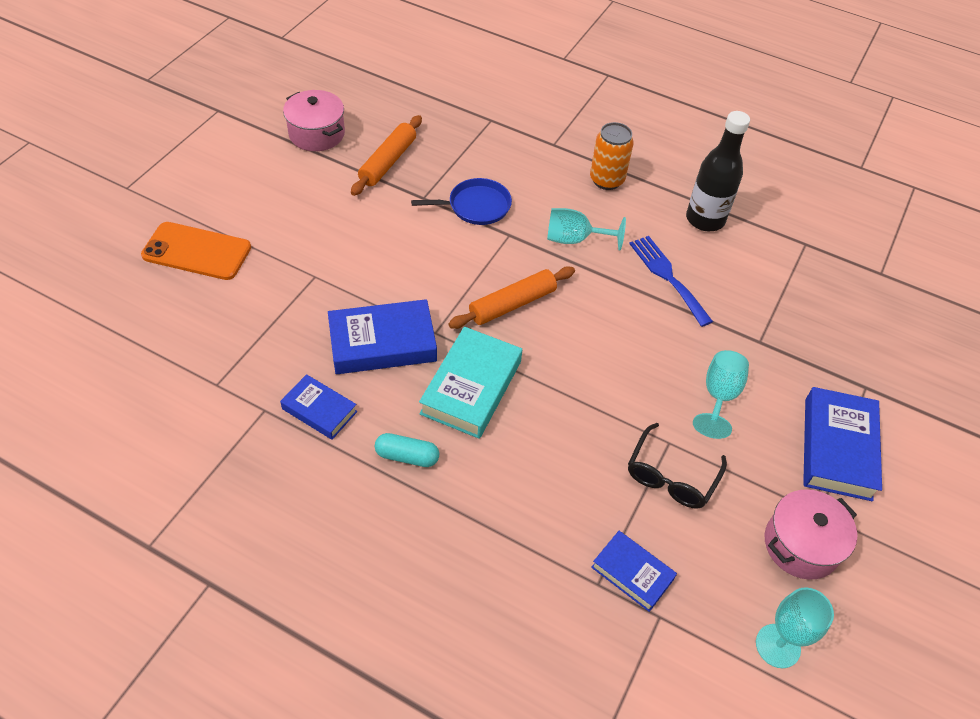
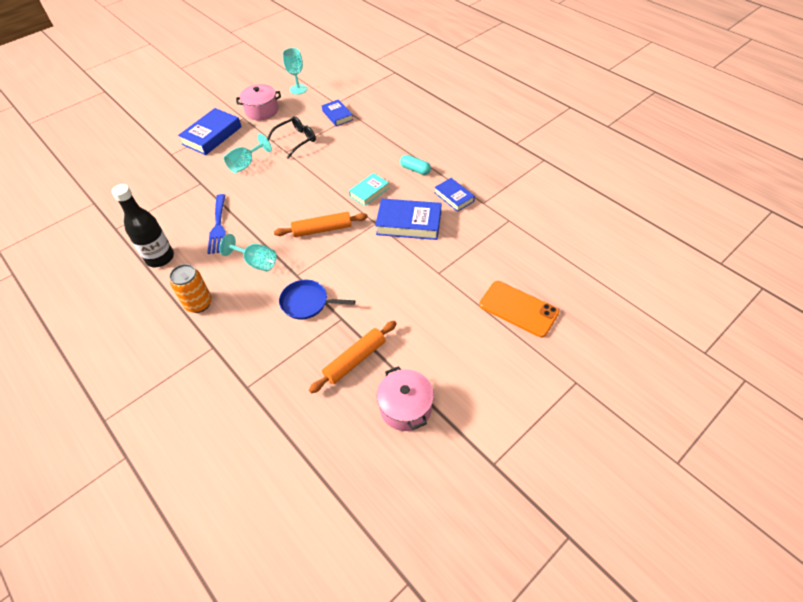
camera: 155 degrees left, 0 degrees up
(471, 387) = (369, 192): turquoise book -> turquoise book, size x0.60

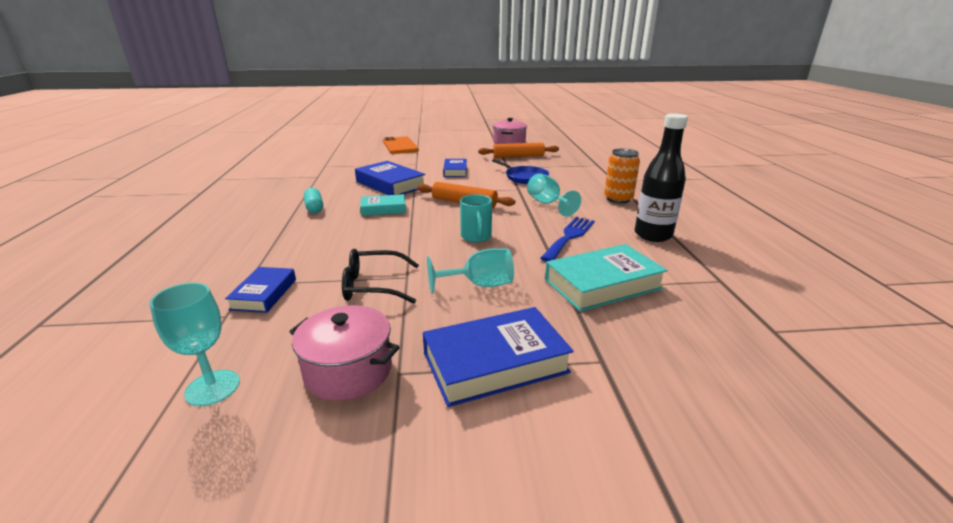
camera: 145 degrees left, 25 degrees down
(182, 194) = (602, 284): none -> turquoise book
(278, 196) = (476, 237): none -> turquoise mug
(454, 197) = (328, 184): blue book -> blue book (455, 171)

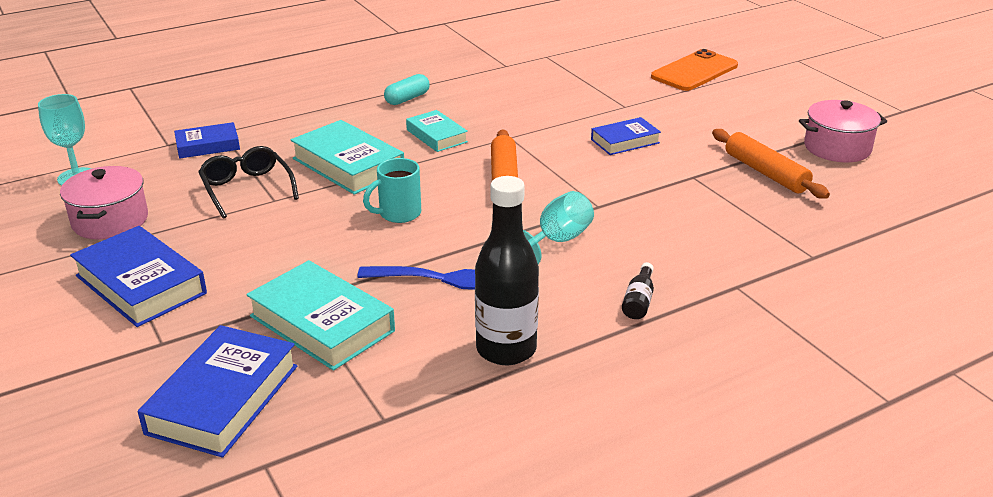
camera: 65 degrees right, 5 degrees up
(386, 241) = (348, 165): none -> turquoise book
(390, 184) = (522, 115): blue book -> blue book (223, 399)
(480, 285) = (278, 244): turquoise goblet -> none
(524, 177) = (657, 200): blue pan -> none
(618, 199) = (639, 301): orange can -> black bottle

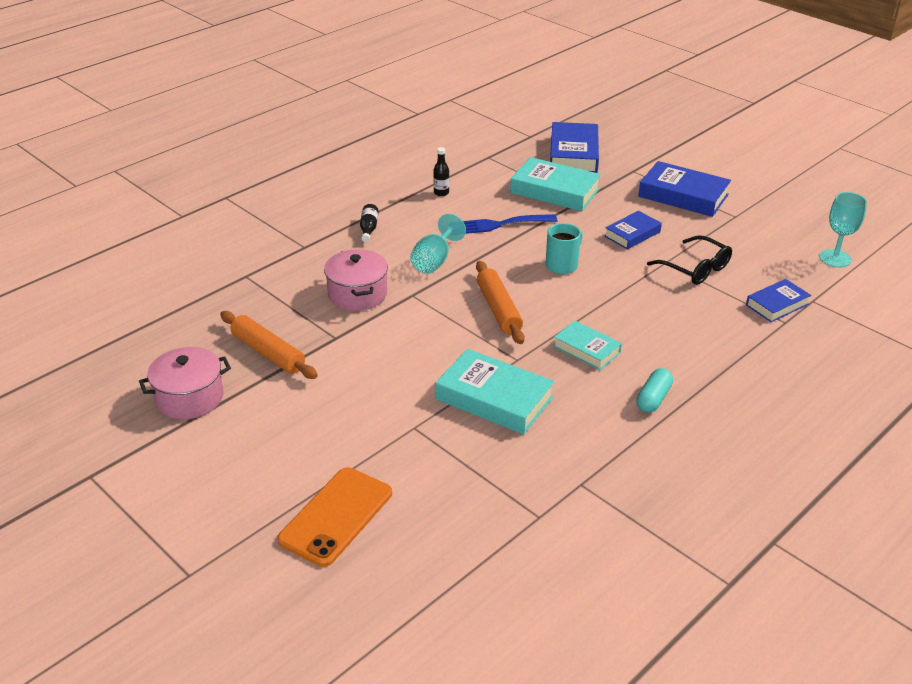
camera: 165 degrees right, 5 degrees up
(110, 221) = (759, 230): pink pot -> pink pot (357, 294)
(348, 165) = (638, 303): turquoise book -> turquoise book (494, 398)
(506, 349) = (441, 193): black bottle -> black bottle, size x0.44
(625, 141) = (403, 372): blue book -> blue book (632, 234)

